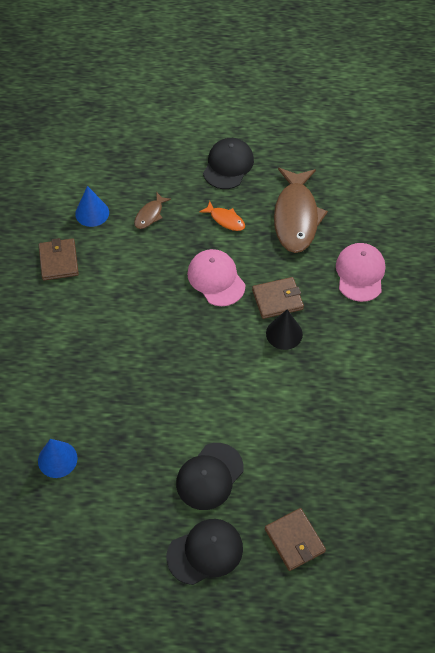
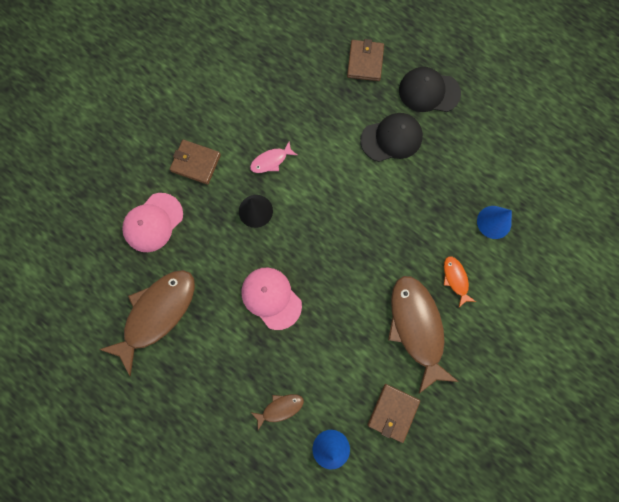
camera: 145 degrees left, 20 degrees up
(77, 329) = (416, 327): none -> brown fish
(216, 279) = (271, 298): pink cap -> pink cap turned 135 degrees clockwise
(225, 219) = (218, 354): orange fish -> orange fish (455, 279)
(228, 165) = (169, 417): black cap -> none
(277, 299) = (237, 244): brown wallet -> brown wallet (196, 163)
(306, 382) = (271, 161): none -> pink fish

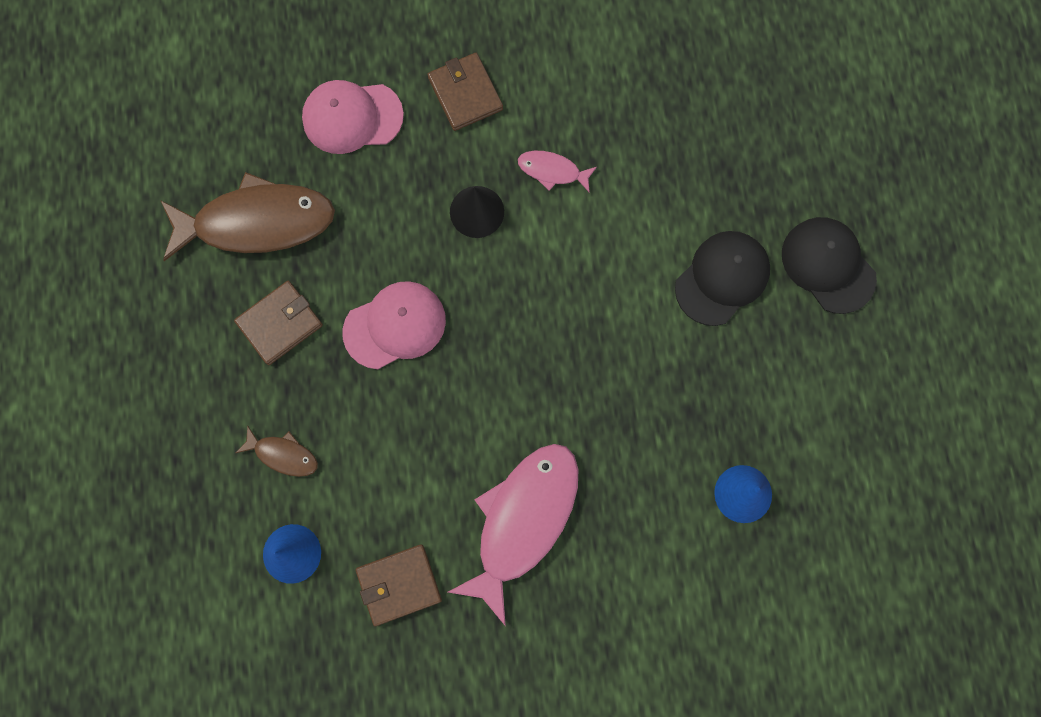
camera: 45 degrees right, 0 degrees up
(271, 298) = (395, 325): pink cap -> pink cap turned 60 degrees clockwise
(365, 62) = (785, 157): brown wallet -> brown wallet (280, 323)
(391, 138) = (722, 278): black cap -> black cap turned 75 degrees counterclockwise
(416, 327) = (523, 521): brown fish -> pink fish
(455, 279) = (626, 513): orange fish -> none

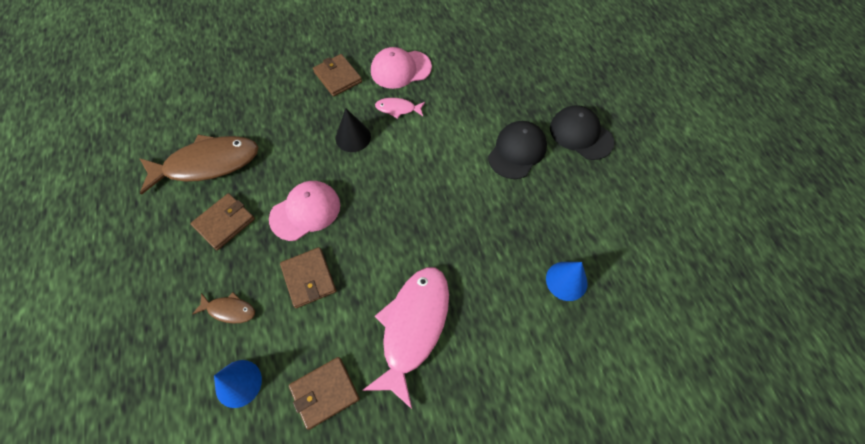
camera: 10 degrees left, 15 degrees down
(352, 117) = (268, 98): pink cap -> pink cap (400, 69)
(391, 428) = (309, 278): none -> brown wallet

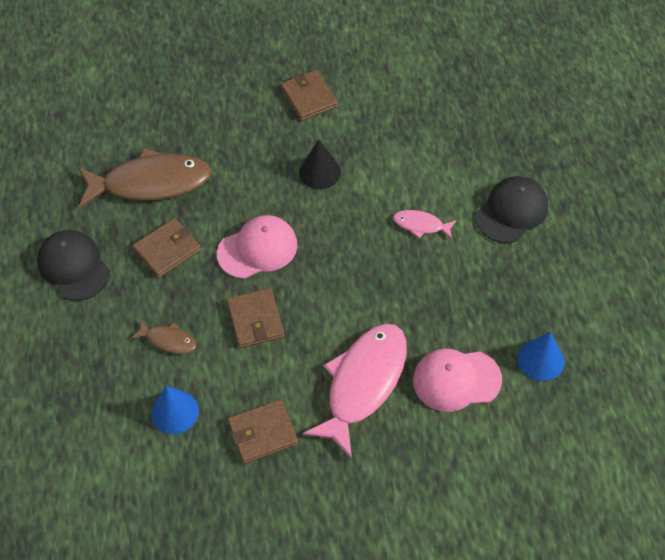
camera: 10 degrees right, 5 degrees down
(398, 109) = (377, 144): pink fish -> pink fish (421, 225)
(400, 69) = (386, 96): pink cap -> pink cap (456, 380)
(581, 134) = (593, 201): black cap -> black cap (73, 266)

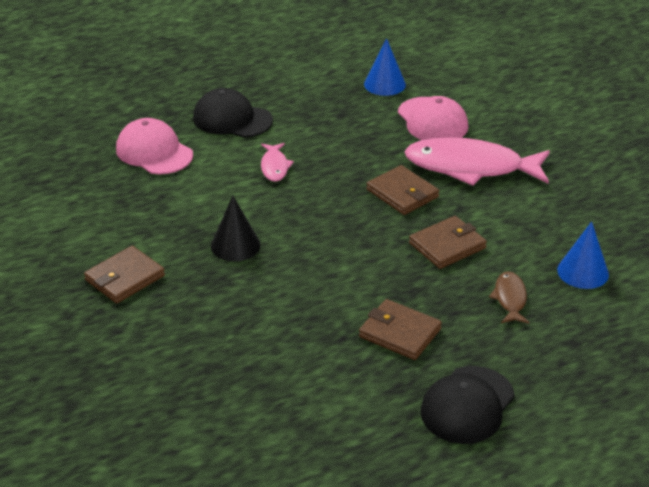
camera: 110 degrees left, 20 degrees down
(150, 183) = (312, 376): brown fish -> none
(258, 249) = (361, 265): pink cap -> pink cap (154, 152)
(263, 433) = (561, 212): brown wallet -> brown wallet (402, 193)

